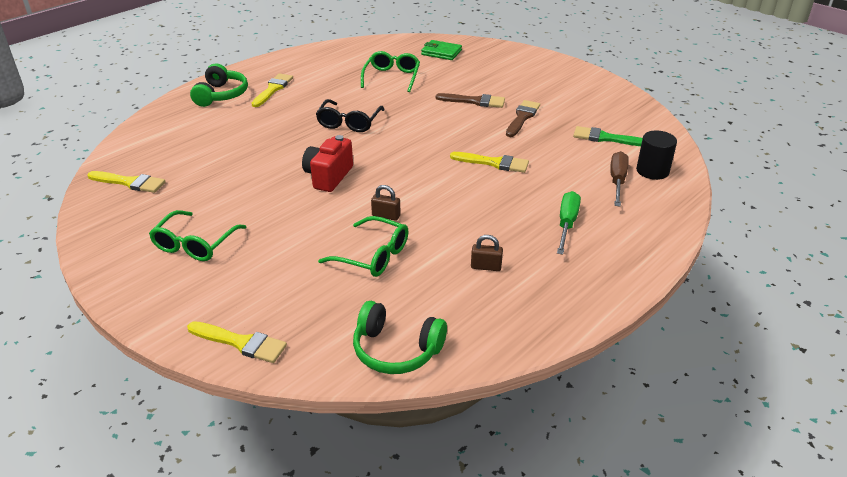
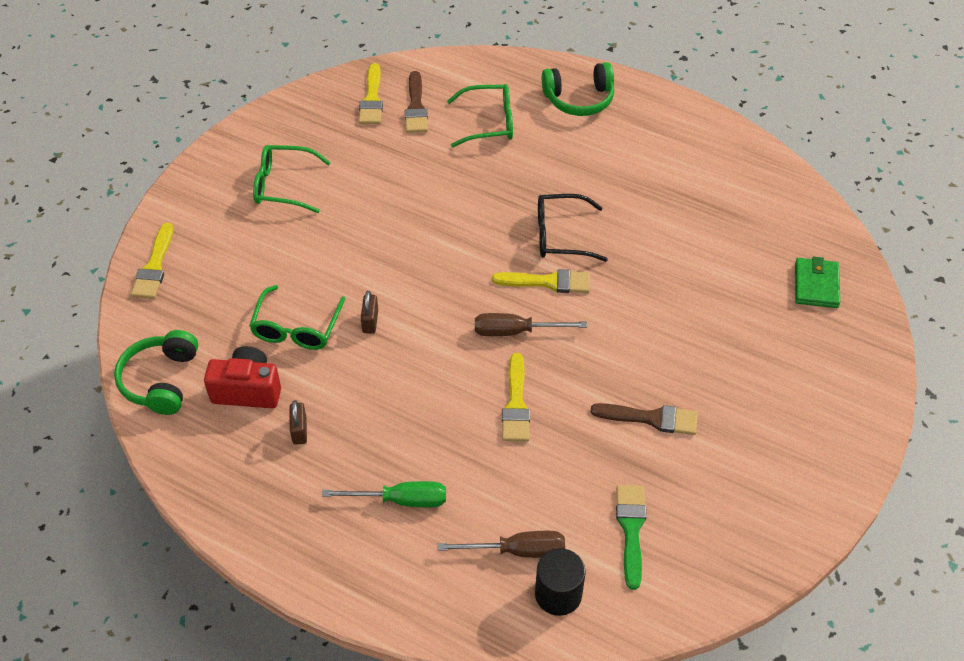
camera: 75 degrees right, 15 degrees up
(273, 89) = (614, 139): yellow brush -> yellow brush (548, 282)
(328, 177) = (432, 250): red camera -> red camera (247, 390)
(392, 77) = (705, 247): green glasses -> green glasses (489, 123)
(428, 153) = (515, 331): none -> brown screwdriver
(474, 101) = (675, 354): brown brush -> brown brush (416, 107)

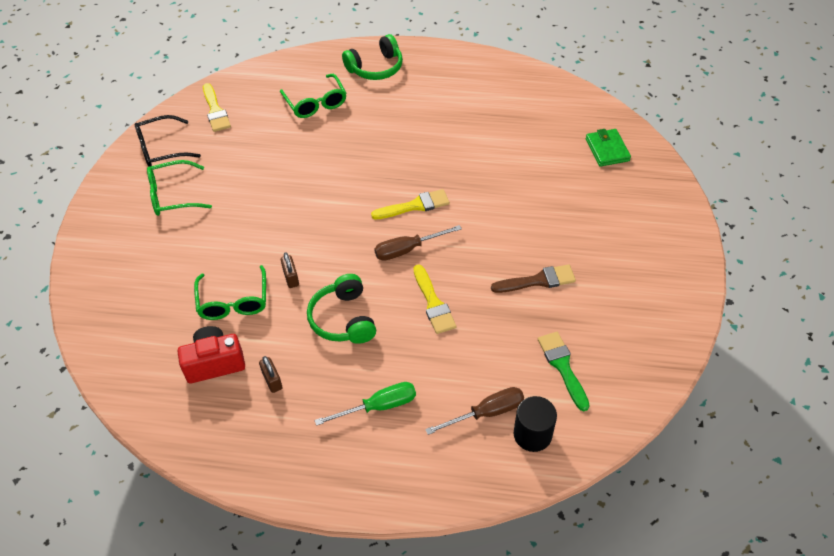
camera: 20 degrees left, 0 degrees up
(154, 266) = (91, 290): yellow brush -> none
(161, 380) = (137, 380): green headphones -> green headphones (343, 319)
(416, 107) = (253, 107): brown brush -> none
(489, 123) = (316, 103): green glasses -> green glasses turned 90 degrees clockwise
(561, 235) = (408, 169): black glasses -> black glasses (161, 149)

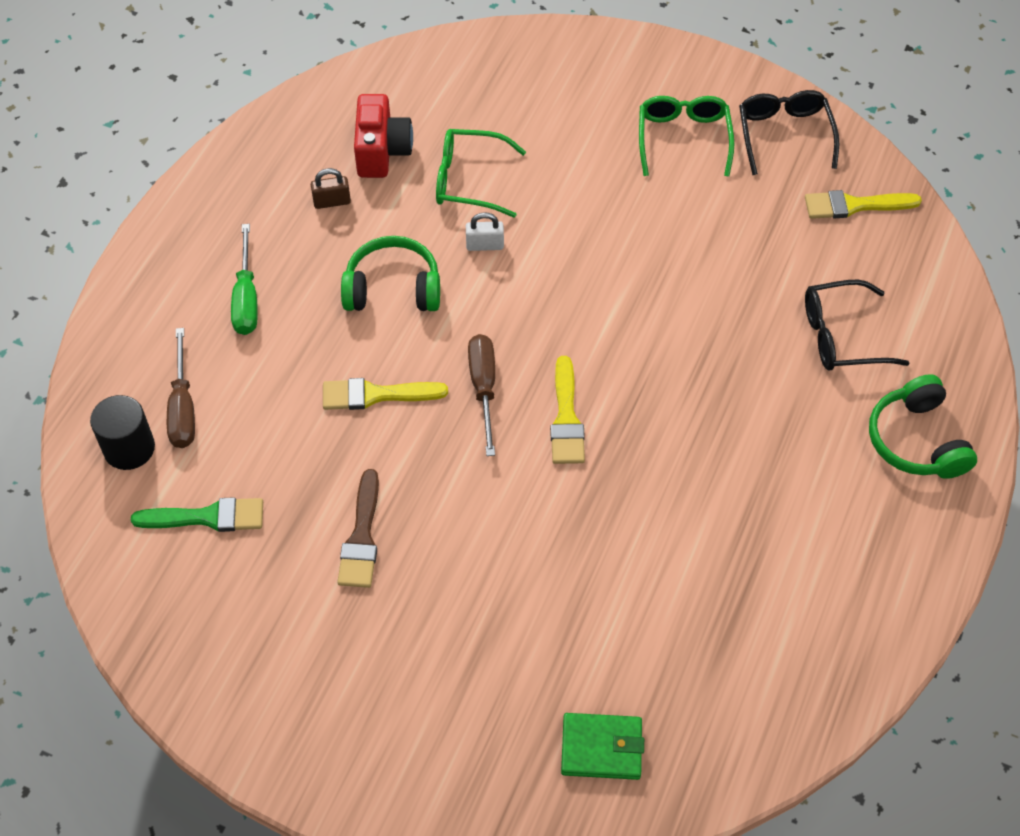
camera: 105 degrees right, 5 degrees up
(291, 278) = (485, 245): brown padlock -> white padlock
(316, 103) = (841, 336): green glasses -> black glasses

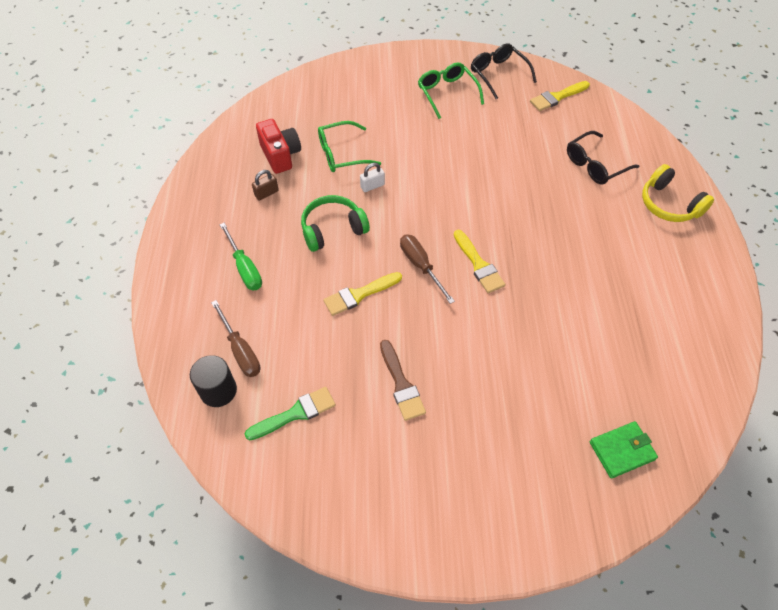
camera: 25 degrees left, 0 degrees up
(916, 441) = (669, 204): green headphones -> yellow headphones

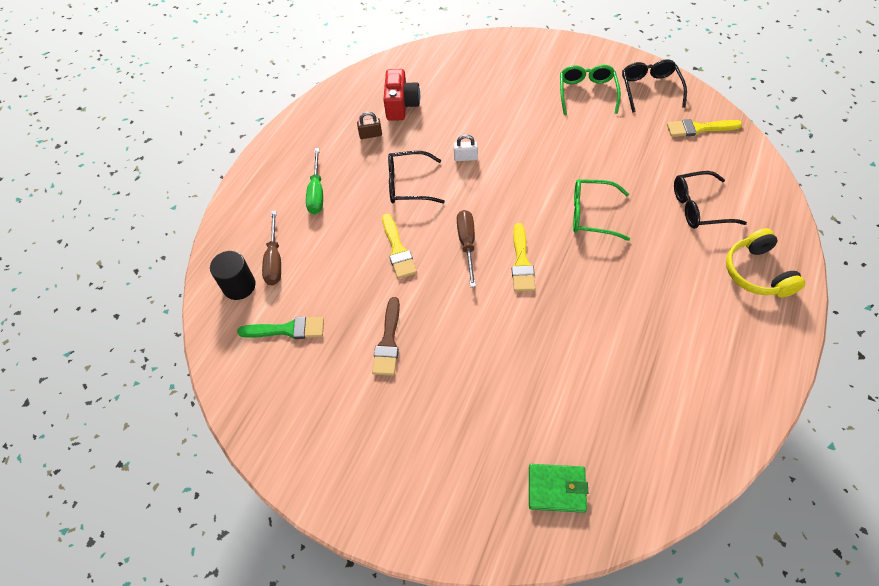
camera: 30 degrees right, 0 degrees up
(333, 229) = (408, 185): green headphones -> black glasses
(341, 154) = (455, 120): green glasses -> green glasses (591, 215)
(359, 294) = (398, 250): yellow brush -> yellow brush turned 105 degrees counterclockwise

